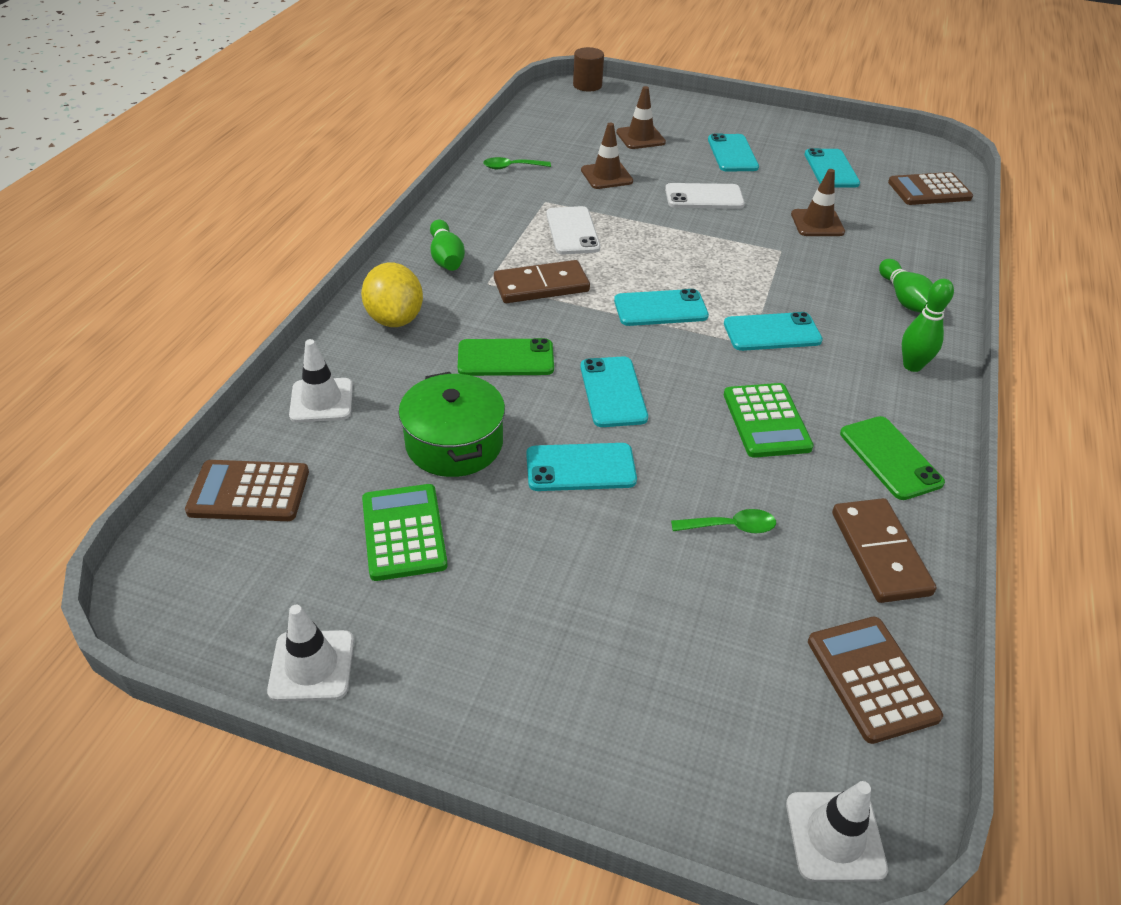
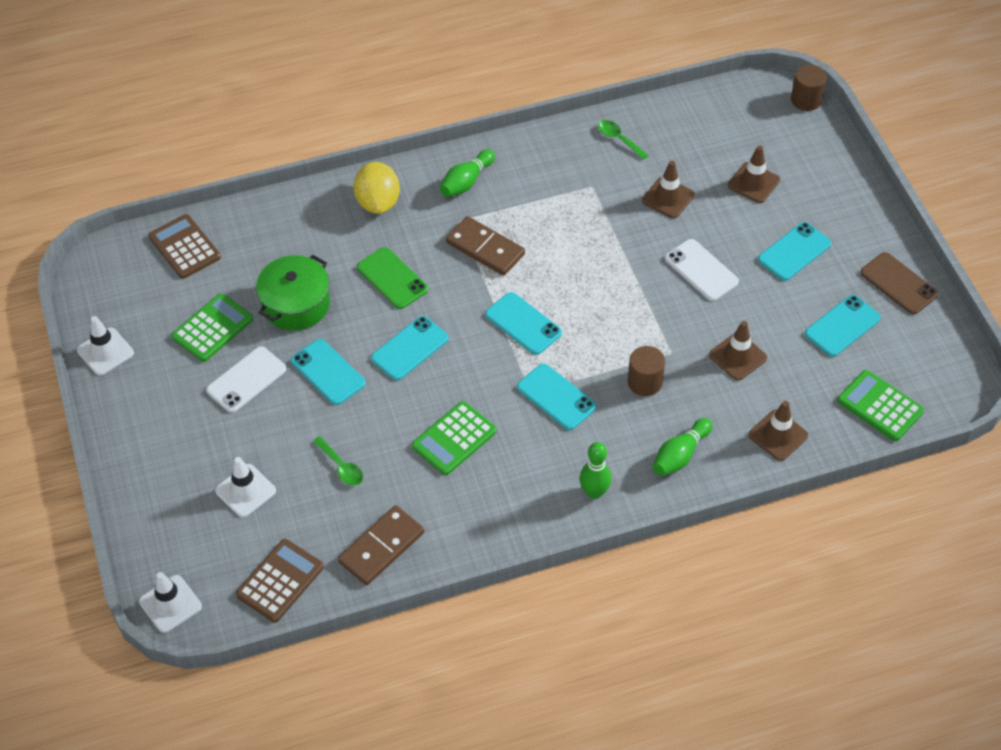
camera: 55 degrees right, 10 degrees up
(321, 400) = (276, 224): white traffic cone -> white traffic cone (245, 491)
(395, 319) = (378, 202): yellow lemon -> yellow lemon turned 45 degrees counterclockwise
(572, 231) = (569, 224): white phone -> white phone (246, 380)
(801, 278) = (645, 382): none -> brown cylinder
(812, 132) = (898, 284): none -> brown phone
(890, 458) = (476, 518): green phone -> none
(922, 244) = (778, 435): none -> brown traffic cone
(929, 190) = (880, 406): brown calculator -> green calculator

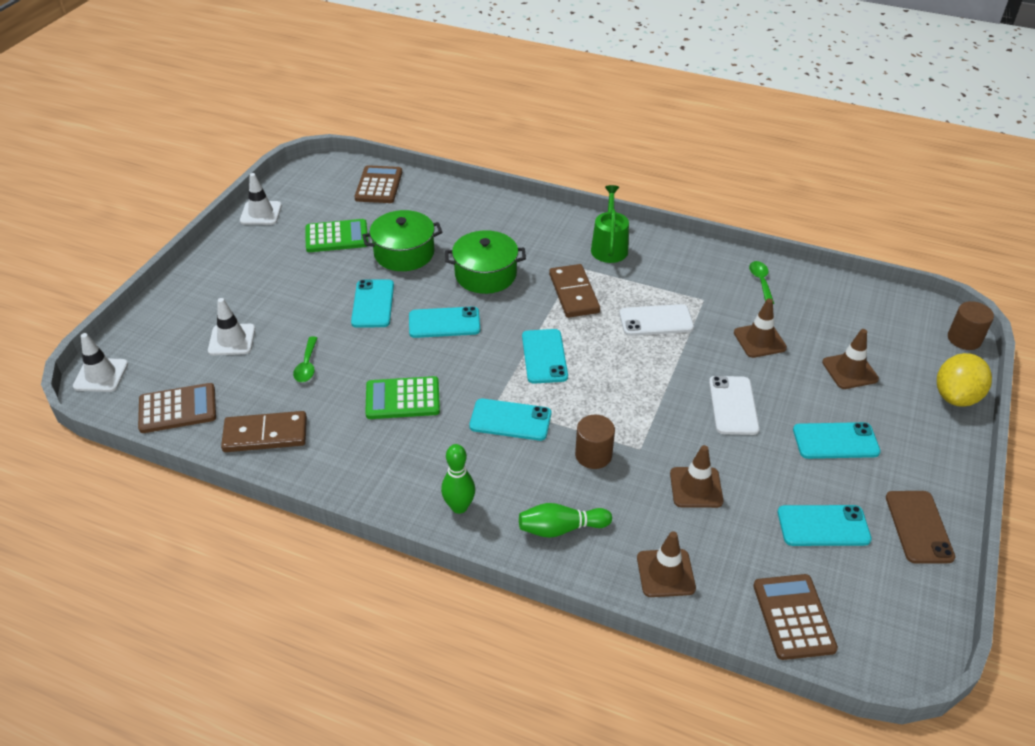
camera: 40 degrees right, 10 degrees down
(246, 380) = (318, 277): white phone -> white phone (656, 320)
(378, 202) = (531, 226): yellow lemon -> yellow lemon (956, 397)
(392, 278) = (485, 274): green phone -> green pot
(466, 182) = (609, 247): green bowling pin -> green watering can
(556, 397) = (510, 420): turquoise phone -> turquoise phone turned 75 degrees counterclockwise
(880, 406) = (793, 617): green calculator -> brown calculator

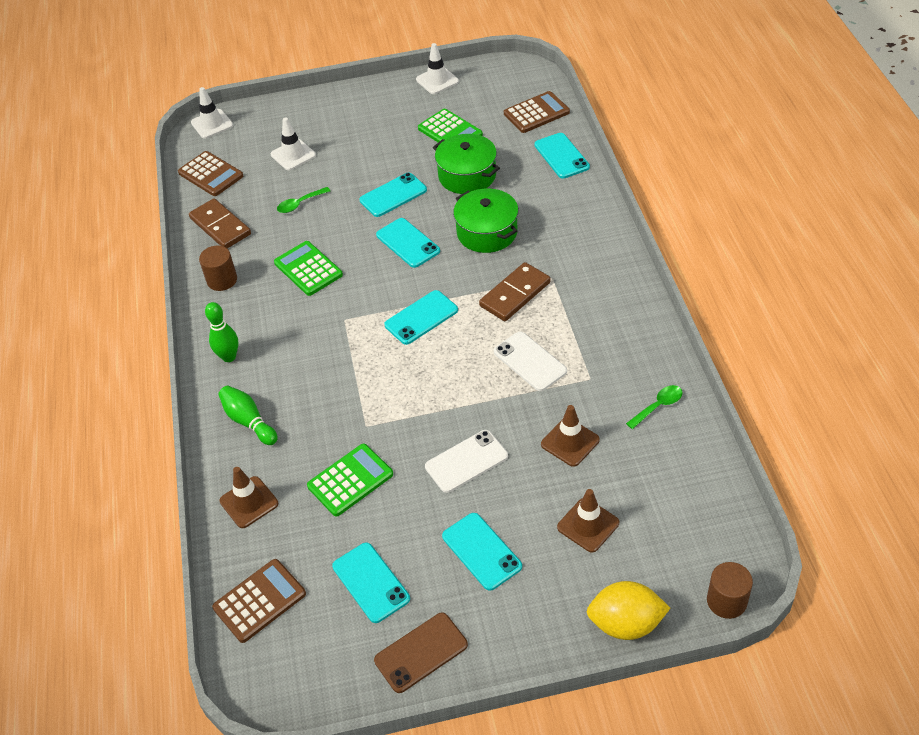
camera: 60 degrees right, 5 degrees up
(510, 420) = (334, 336): turquoise phone -> turquoise phone (561, 156)
(593, 455) = (336, 402): brown cylinder -> brown cylinder (222, 280)
(609, 247) = (601, 283): green watering can -> none
(696, 487) = (350, 480): brown traffic cone -> green calculator

